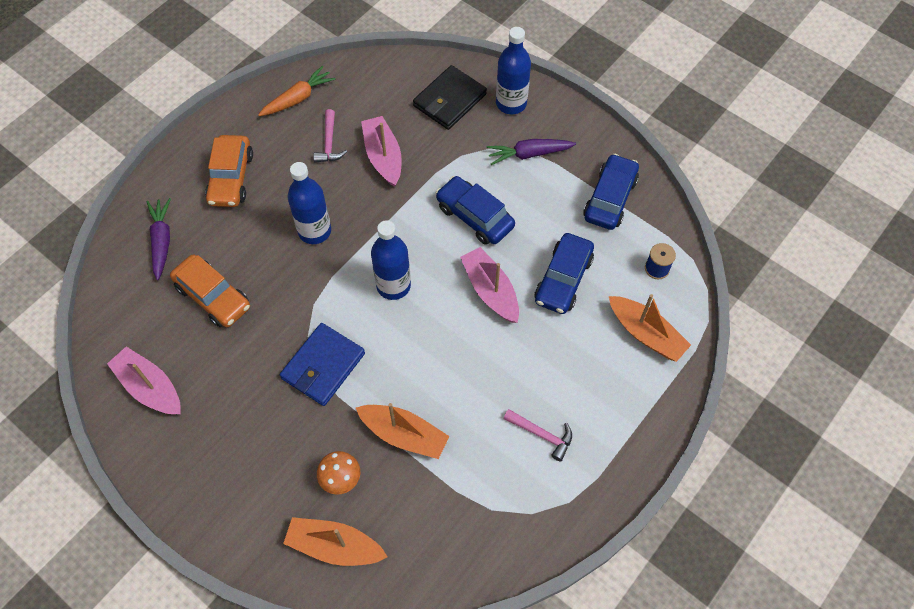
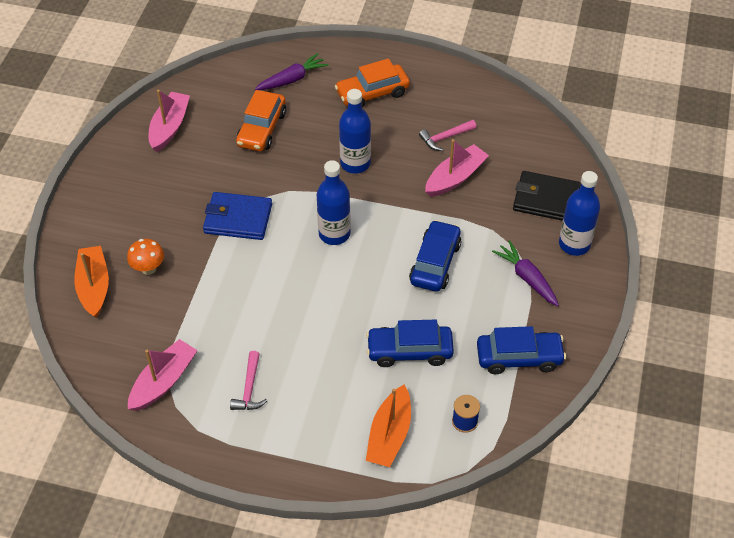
camera: 65 degrees right, 10 degrees down
(298, 98) = (476, 100): orange carrot -> none
(404, 435) = (204, 293): orange boat -> none
(490, 290) = (367, 302): pink boat -> pink boat (163, 381)

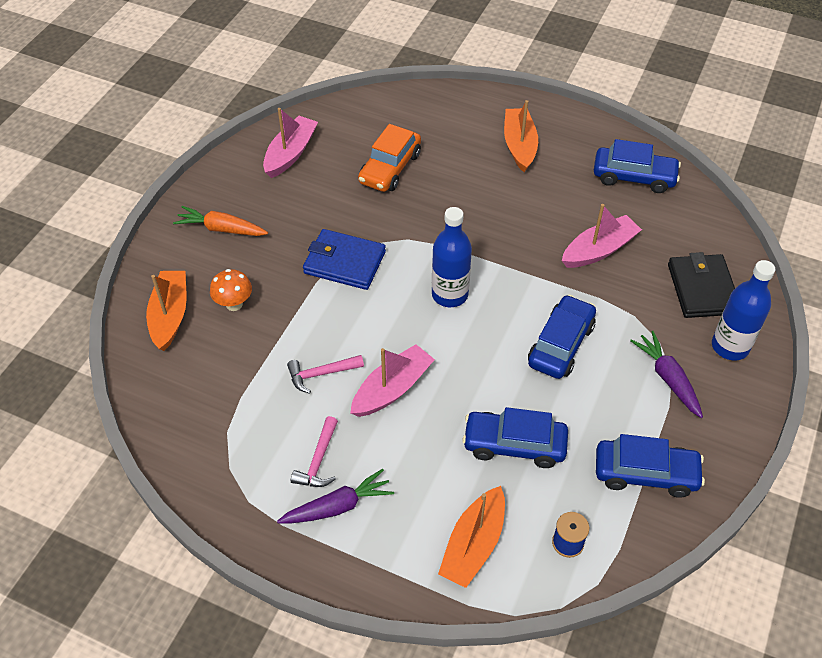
camera: 10 degrees right, 0 degrees up
(122, 204) = (221, 229): none -> orange carrot
(163, 381) = (222, 436): pink boat -> pink boat (392, 389)
(292, 79) = (433, 120): purple carrot -> purple carrot (337, 506)
(355, 163) = (487, 219): blue bottle -> none
(372, 93) = (519, 145): orange car -> orange boat
(445, 138) = (594, 204): pink hammer -> pink hammer (321, 374)
(476, 109) = (634, 177): none -> blue car
(546, 199) = (702, 289): black wallet -> black wallet turned 60 degrees clockwise

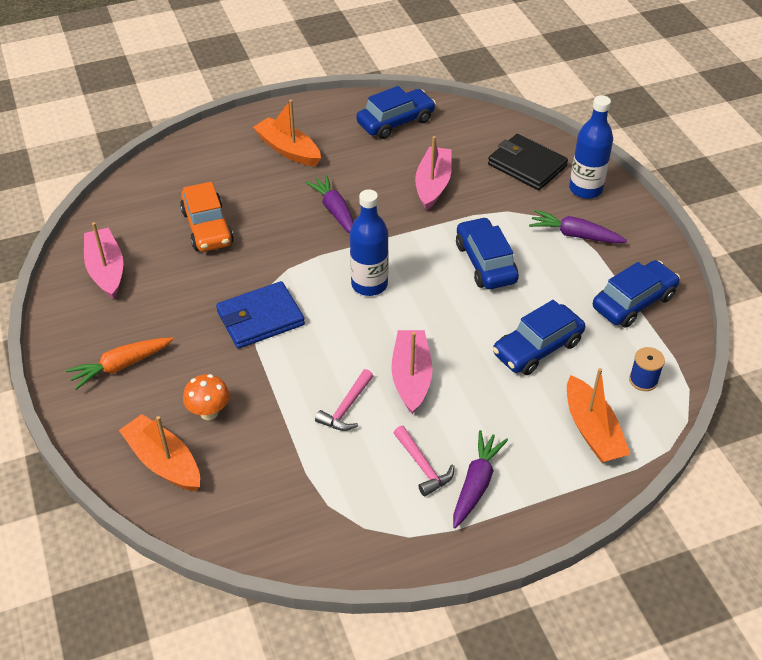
camera: 45 degrees left, 5 degrees down
(495, 219) = (335, 211): none -> purple carrot

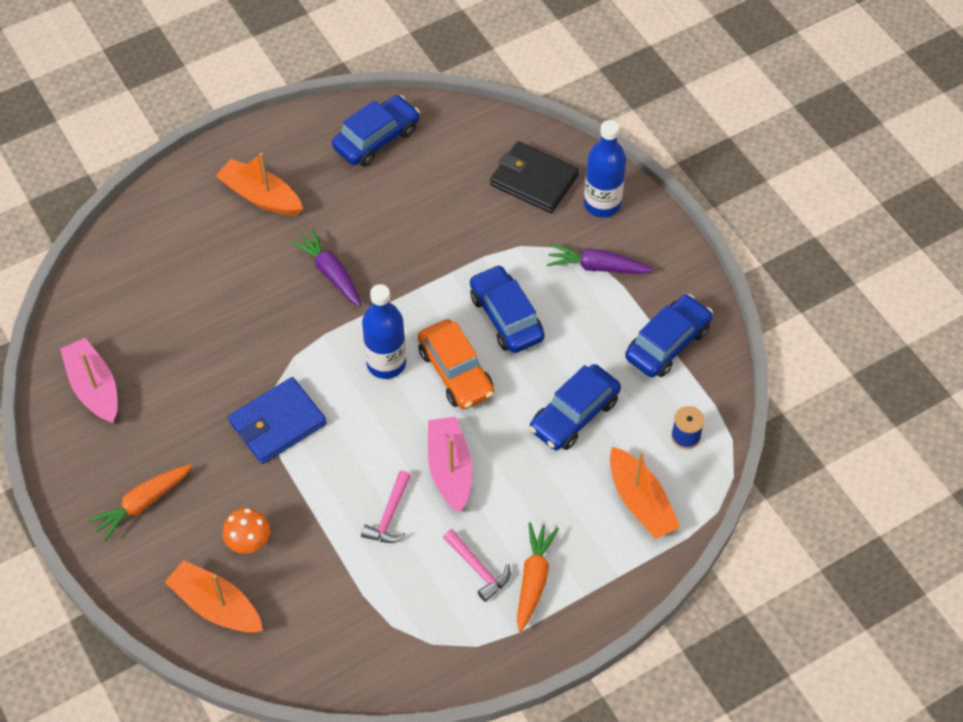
camera: 10 degrees left, 10 degrees up
(207, 227) = (193, 316): orange car -> orange car (456, 372)
(433, 184) = (433, 221): pink boat -> none
(476, 484) = (533, 579): purple carrot -> orange carrot

